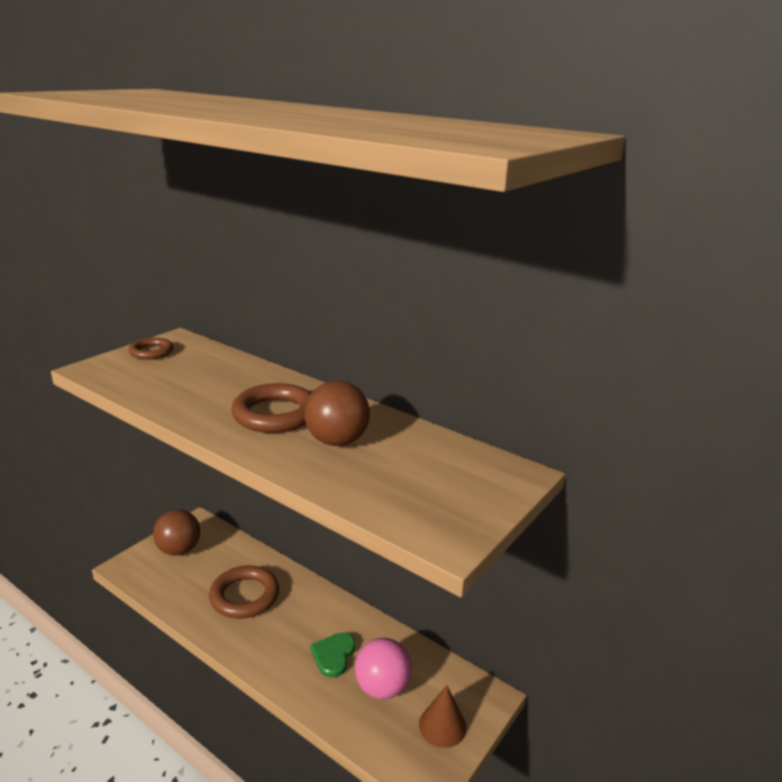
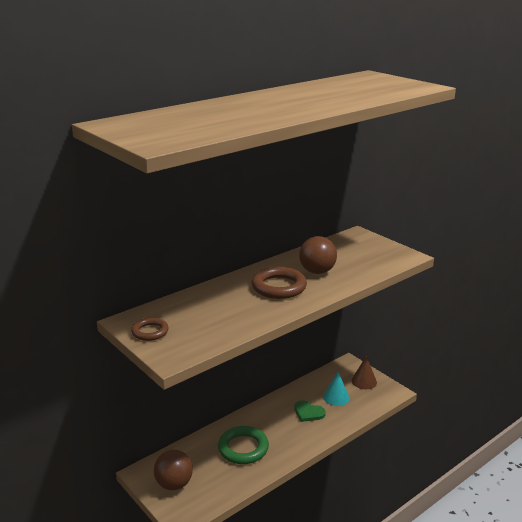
camera: 75 degrees left, 0 degrees up
(244, 596) = (243, 448): brown ring -> green ring
(382, 687) = (336, 397): pink ball -> turquoise cone

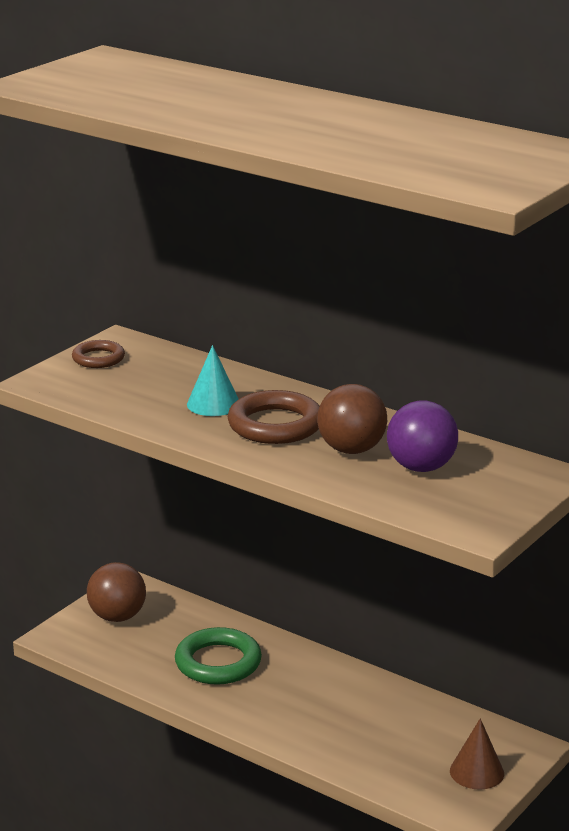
camera: 75 degrees right, 0 degrees up
(308, 412) = (341, 715): green heart -> none
(336, 397) = (404, 742): turquoise cone -> turquoise cone (213, 404)
(342, 258) = (421, 467): none -> purple ball

